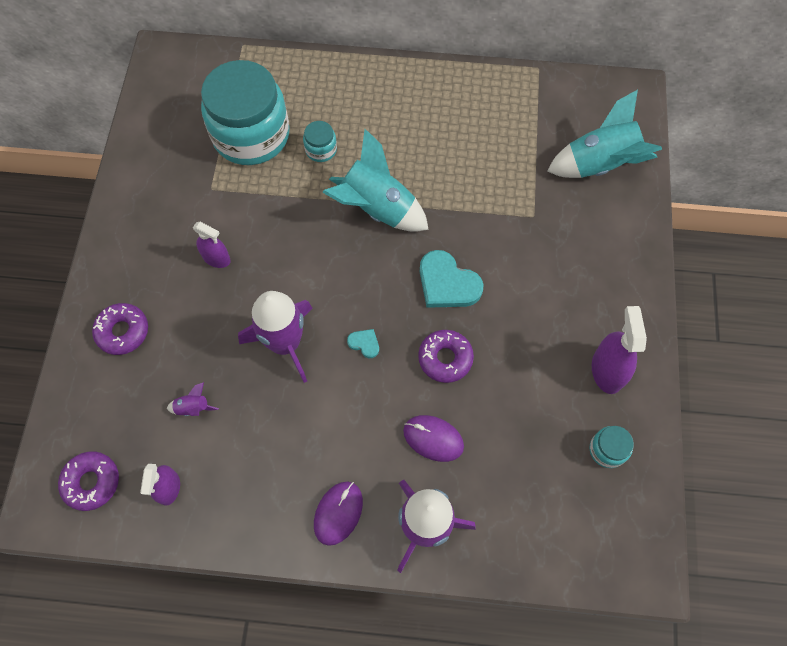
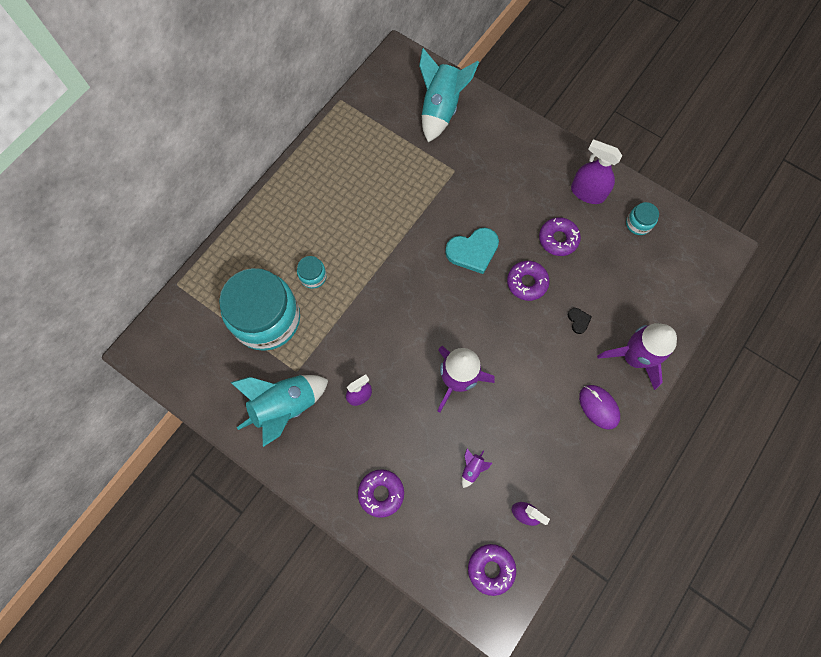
camera: 60 degrees left, 5 degrees up
(364, 343) = (487, 328): turquoise heart -> none
(377, 209) = (387, 264): turquoise rocket -> turquoise rocket (286, 407)
(433, 438) = (578, 320): purple mouse -> black heart
(523, 366) = (558, 239): none -> purple donut

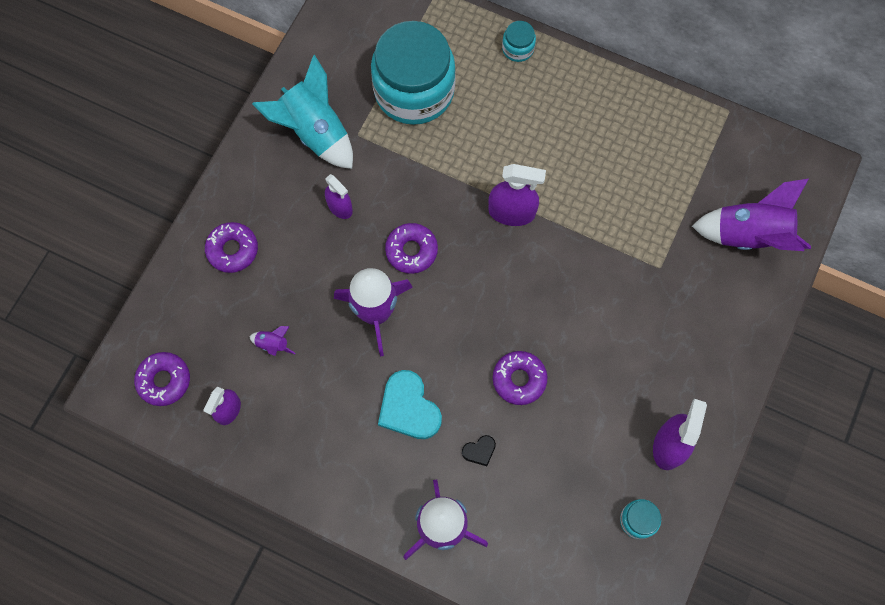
camera: 80 degrees right, 0 degrees up
(313, 276) = (476, 128): turquoise jar -> turquoise jar (518, 48)
(391, 263) = (511, 212): none -> purple spray bottle
(440, 109) = (749, 236): turquoise rocket -> purple rocket
(473, 251) = (549, 307): turquoise heart -> turquoise heart (409, 408)
(558, 239) = (590, 413): purple donut -> purple donut (411, 251)
(598, 407) = (369, 487): purple mouse -> none

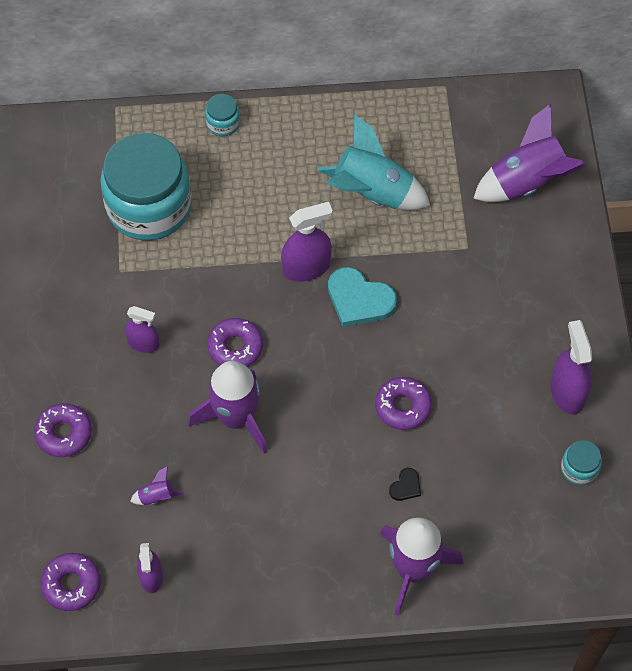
camera: 30 degrees left, 10 degrees down
(315, 132) = (77, 289): turquoise rocket -> turquoise rocket (372, 193)
(409, 408) = (319, 484): turquoise heart -> turquoise heart (359, 300)

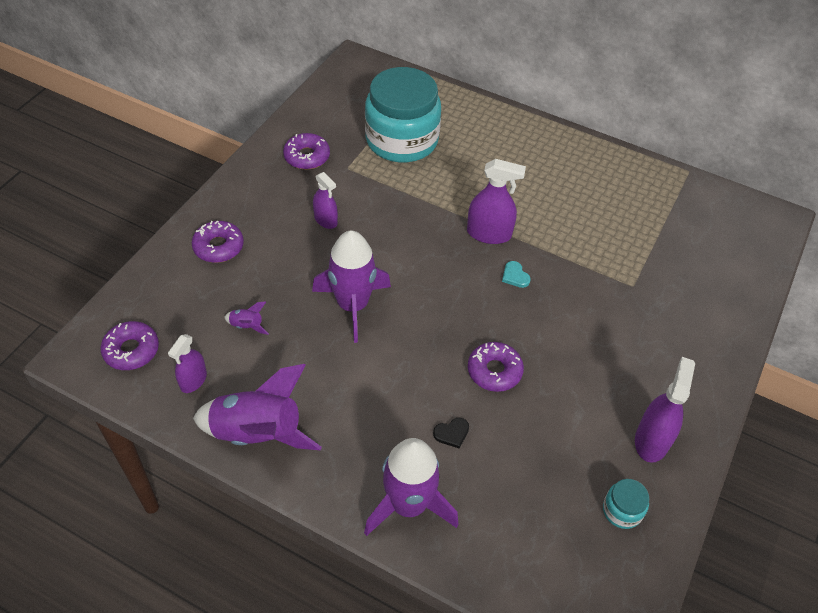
camera: 30 degrees right, 10 degrees down
(223, 123) = (496, 117): turquoise jar -> none
(235, 347) = (391, 258): purple donut -> purple donut (307, 156)
(359, 300) = (515, 276): turquoise heart -> turquoise heart, size x0.48
(372, 193) = (579, 211): turquoise rocket -> none
(527, 182) = (717, 265): purple rocket -> purple rocket (258, 433)

